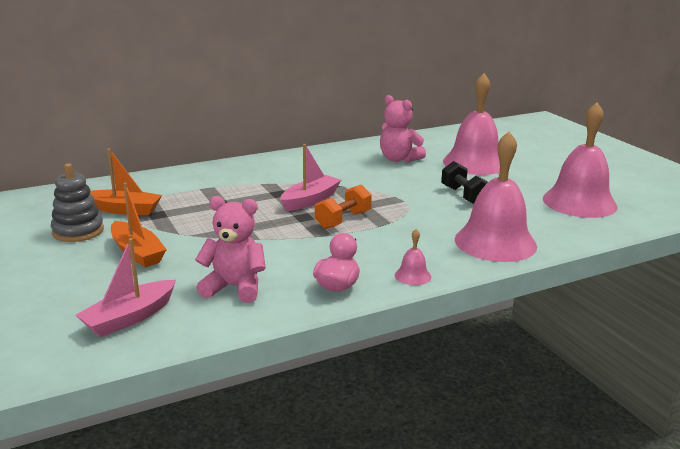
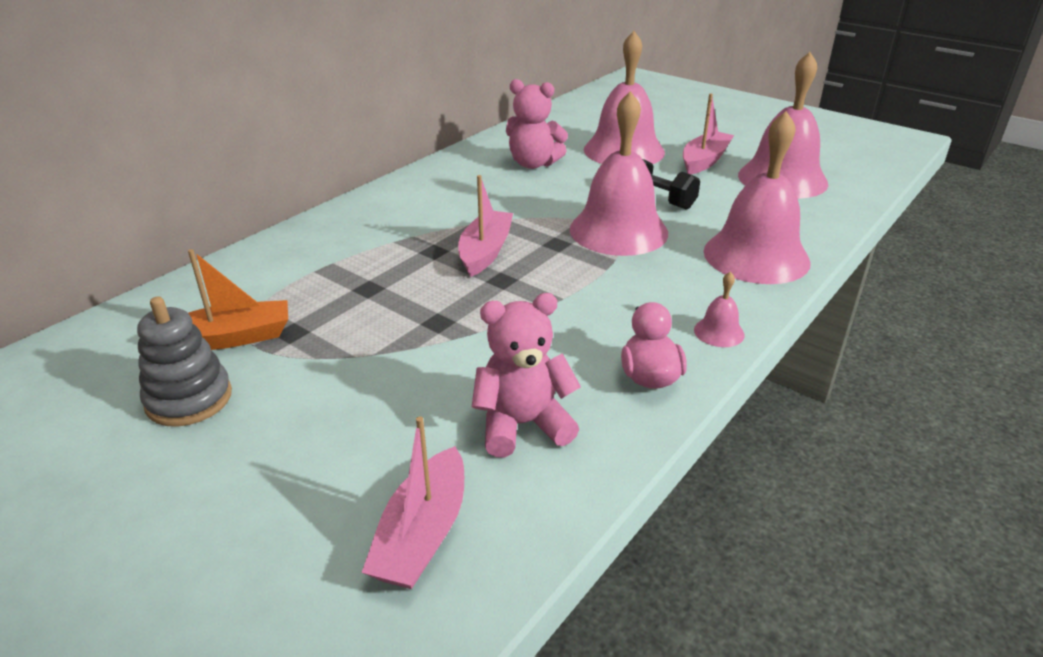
camera: 25 degrees left, 10 degrees up
(137, 252) = (323, 409): orange boat -> none
(343, 220) = (556, 272): orange dumbbell -> none
(412, 207) = (618, 230): none -> pink bell
(530, 180) = (704, 161): none -> pink boat

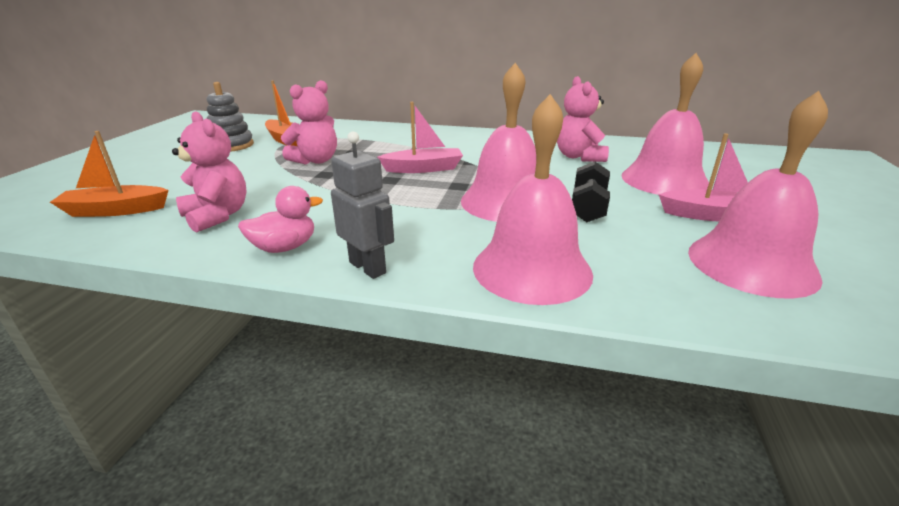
camera: 65 degrees right, 5 degrees down
(372, 322) = (316, 161): none -> pink teddy bear
(423, 534) = (116, 210): pink boat -> orange boat
(719, 332) = (368, 267): pink bell -> grey robot

